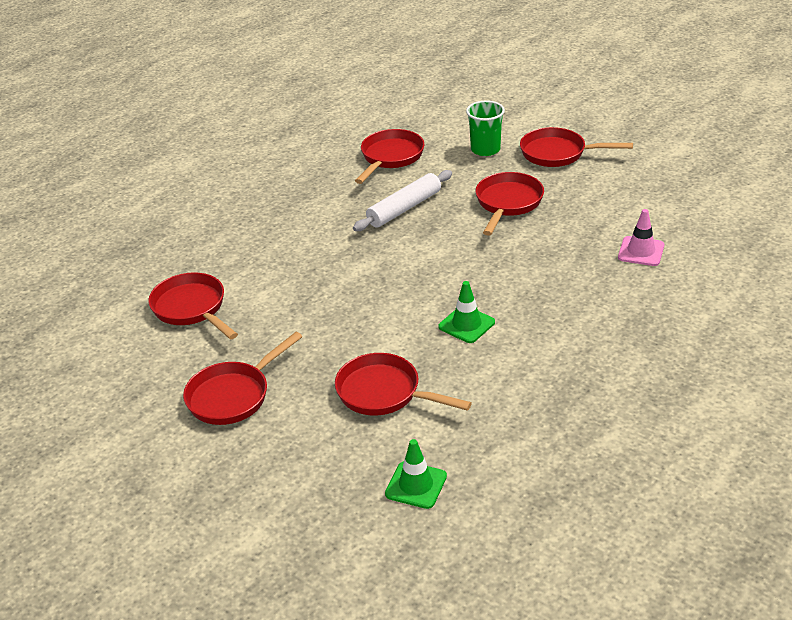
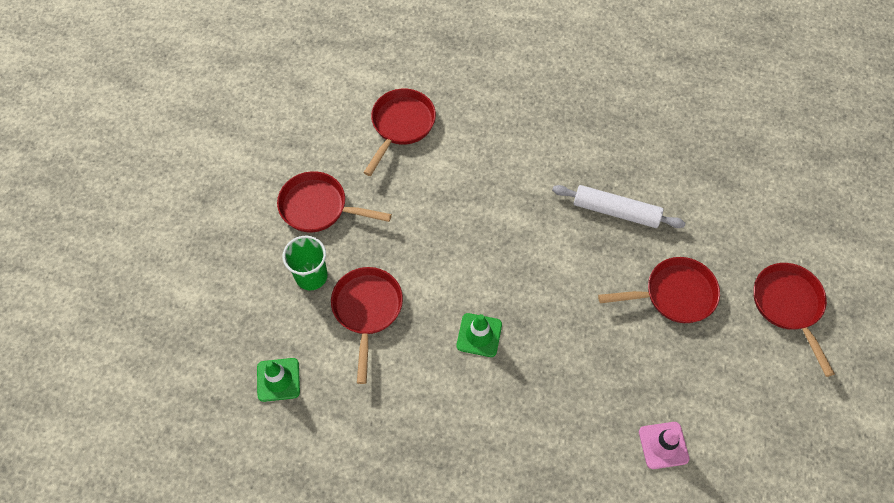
camera: 60 degrees right, 25 degrees up
(390, 157) = (689, 162): red pan -> none
(485, 149) = (753, 237): green cup -> green cup (311, 276)

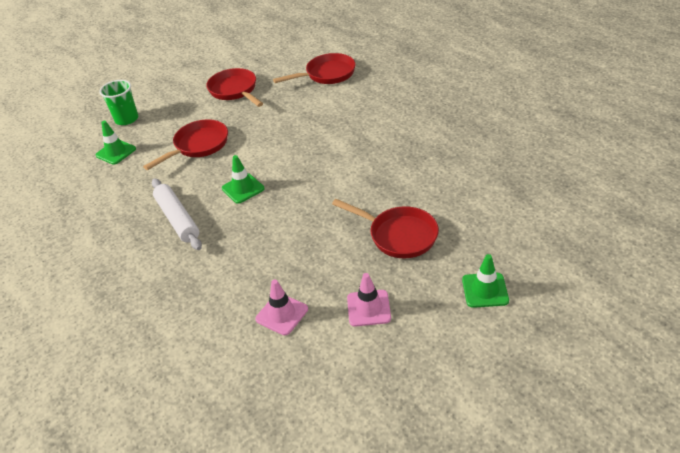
camera: 45 degrees right, 20 degrees down
(311, 276) = (191, 117): green cup -> green cup (126, 119)
(616, 211) = (413, 171): white rolling pin -> white rolling pin (177, 219)
(723, 387) = (368, 308): none -> pink traffic cone
(788, 306) = (485, 290): red pan -> green traffic cone

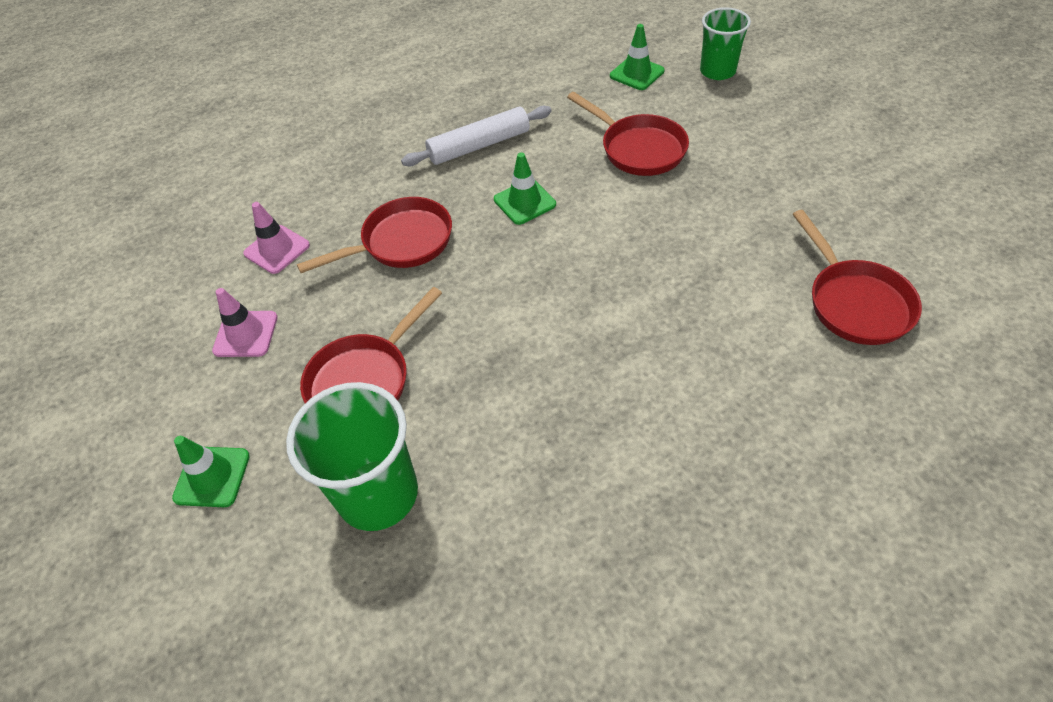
camera: 95 degrees right, 10 degrees up
(235, 91) = (795, 176): red pan -> red pan (401, 242)
(474, 213) = (378, 494): none -> green cup

